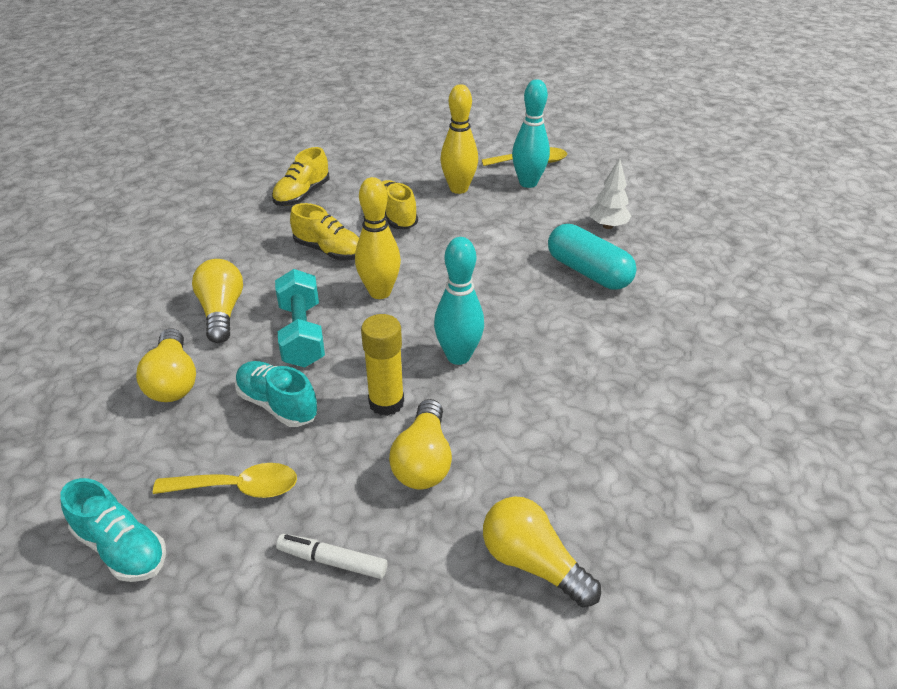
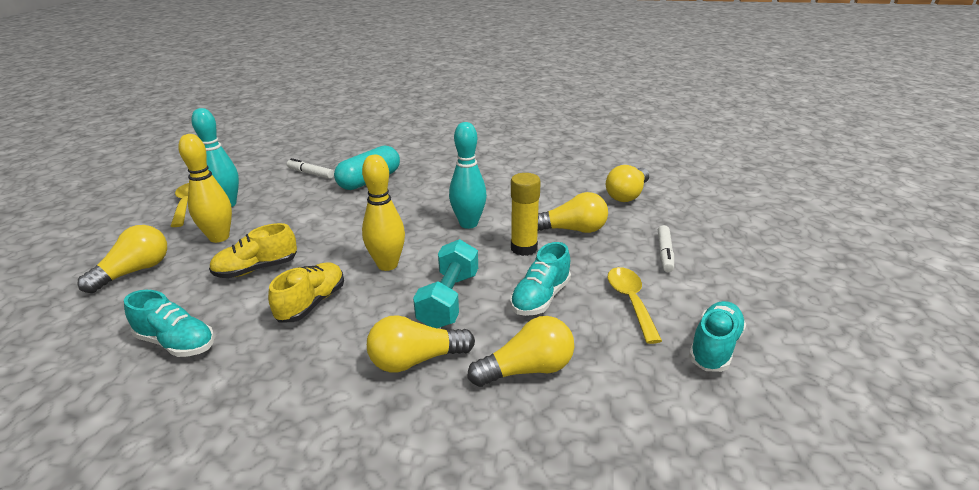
camera: 95 degrees left, 10 degrees down
(302, 195) = (176, 343): yellow shoe -> turquoise shoe
(302, 334) = (449, 299): turquoise dumbbell -> turquoise dumbbell turned 60 degrees counterclockwise
(409, 160) = (135, 271): none -> yellow light bulb
(608, 226) = (310, 173): white tree -> white marker

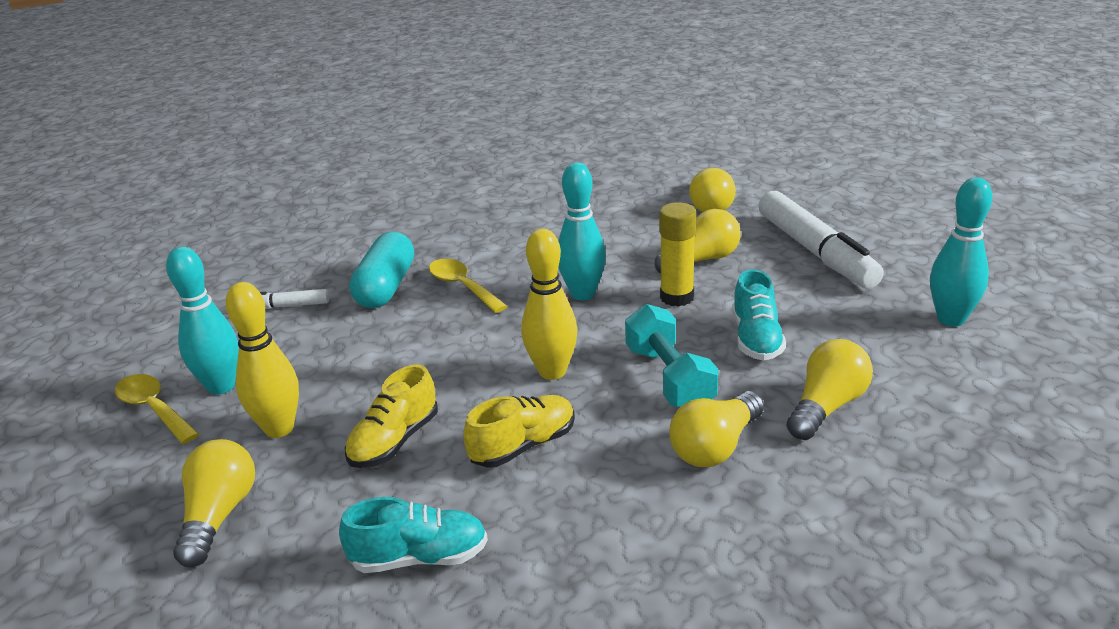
camera: 30 degrees left, 0 degrees up
(312, 303) = (523, 446): yellow shoe -> yellow shoe turned 60 degrees clockwise
(630, 301) = (839, 308): yellow spoon -> yellow spoon (462, 286)
(664, 253) = (815, 252): white marker -> white marker, size x2.13
(714, 347) = (950, 319): turquoise shoe -> turquoise bowling pin

